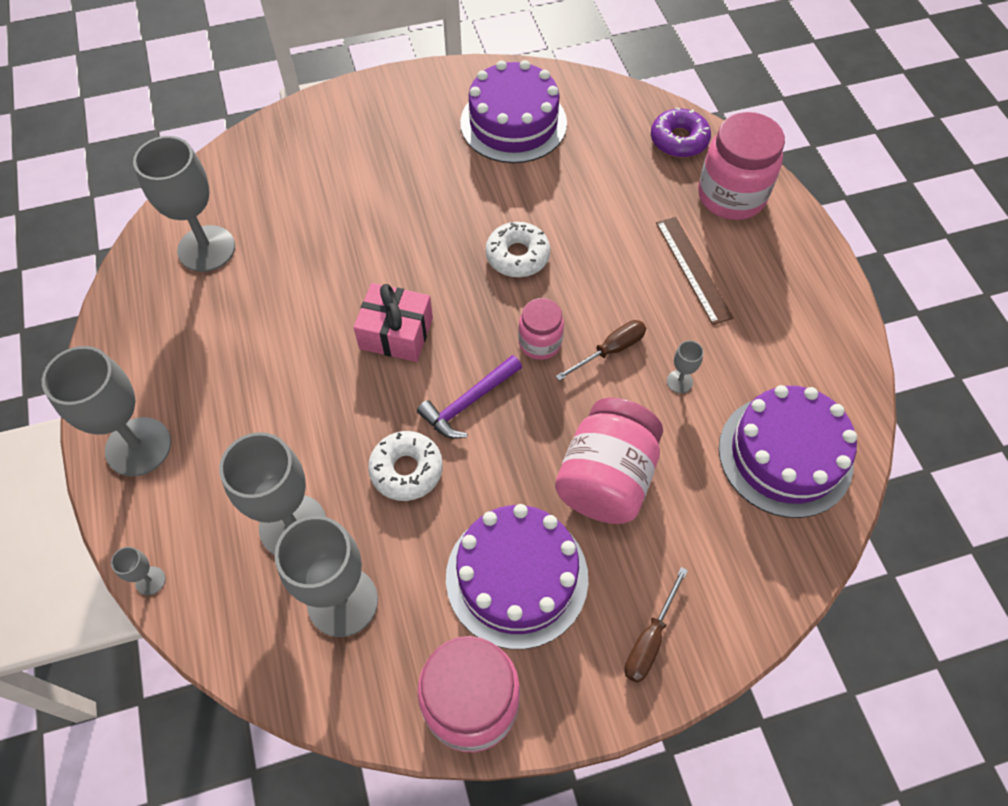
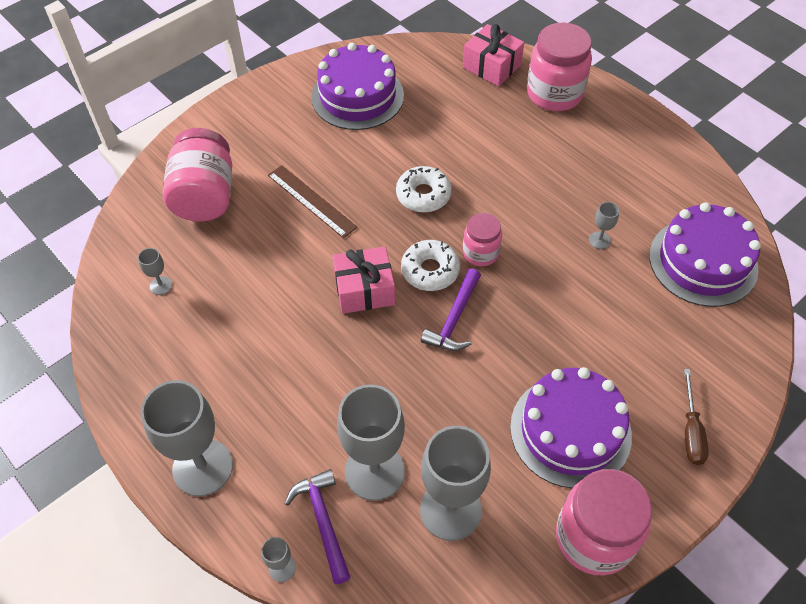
camera: 25 degrees left, 5 degrees down
(206, 249) = (161, 285): grey goblet -> grey goblet, size x0.42
(214, 553) = (323, 522): none -> purple hammer
(406, 470) = (438, 389): white donut -> white donut (430, 270)
(606, 478) = (590, 331): pink jar -> pink jar (205, 196)
(610, 350) = (536, 238): brown screwdriver -> none
(679, 140) = (492, 66): purple donut -> pink gift
(693, 269) = (559, 156): brown ruler -> brown ruler (311, 201)

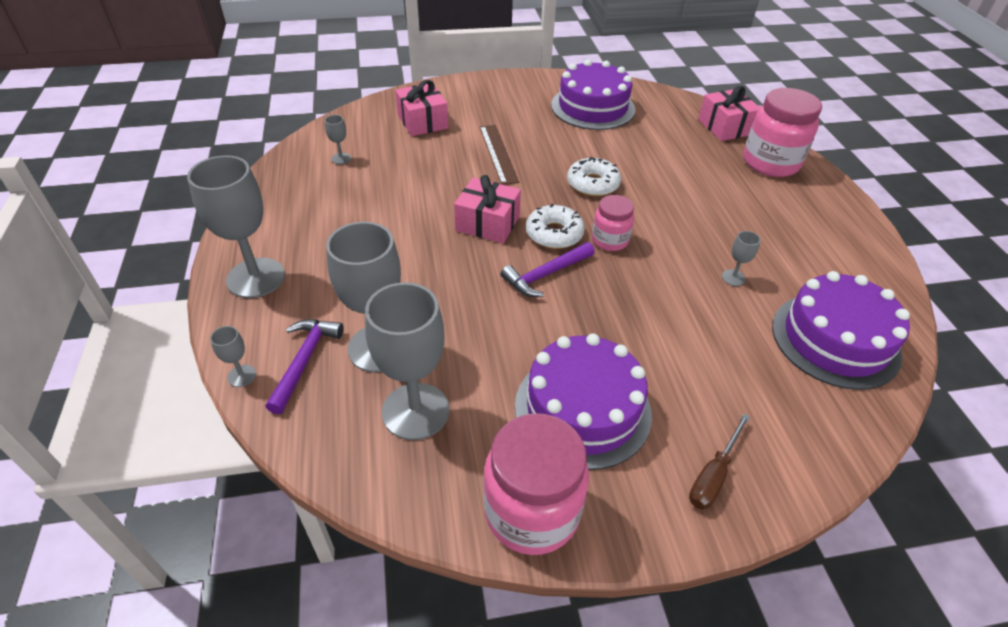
camera: 30 degrees right, 10 degrees down
(205, 196) = (422, 122): pink jar -> pink gift

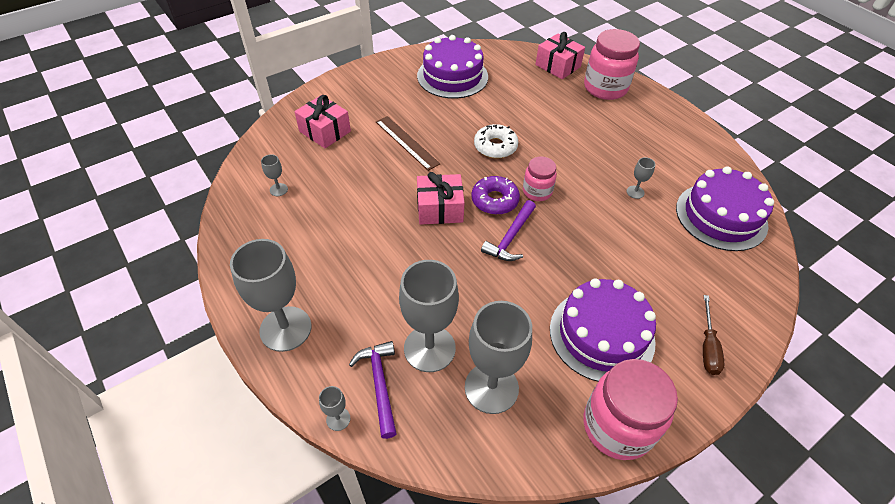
camera: 25 degrees left, 5 degrees up
(554, 234) = (494, 200): white donut -> purple donut

